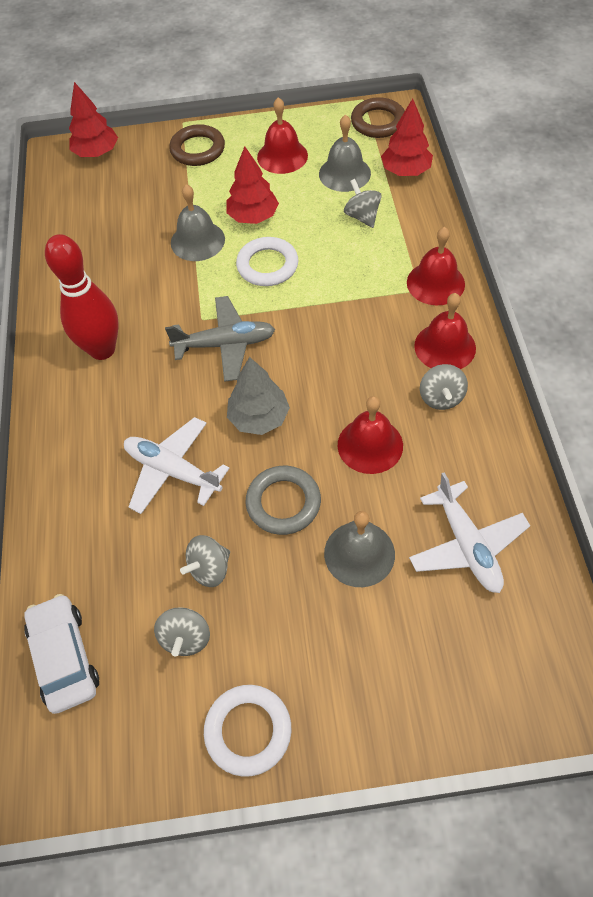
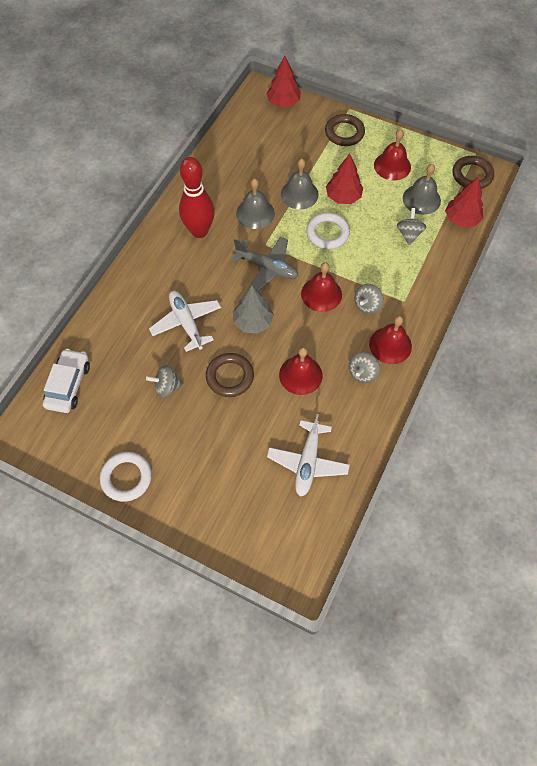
camera: 30 degrees right, 5 degrees up
(186, 638) = (130, 414): grey spinning top -> grey spinning top (367, 305)
(283, 503) = (230, 377): grey ring -> brown ring
(359, 553) = (247, 429): grey bell -> grey bell (255, 213)
(435, 283) = (418, 303): red bell -> red bell (321, 294)

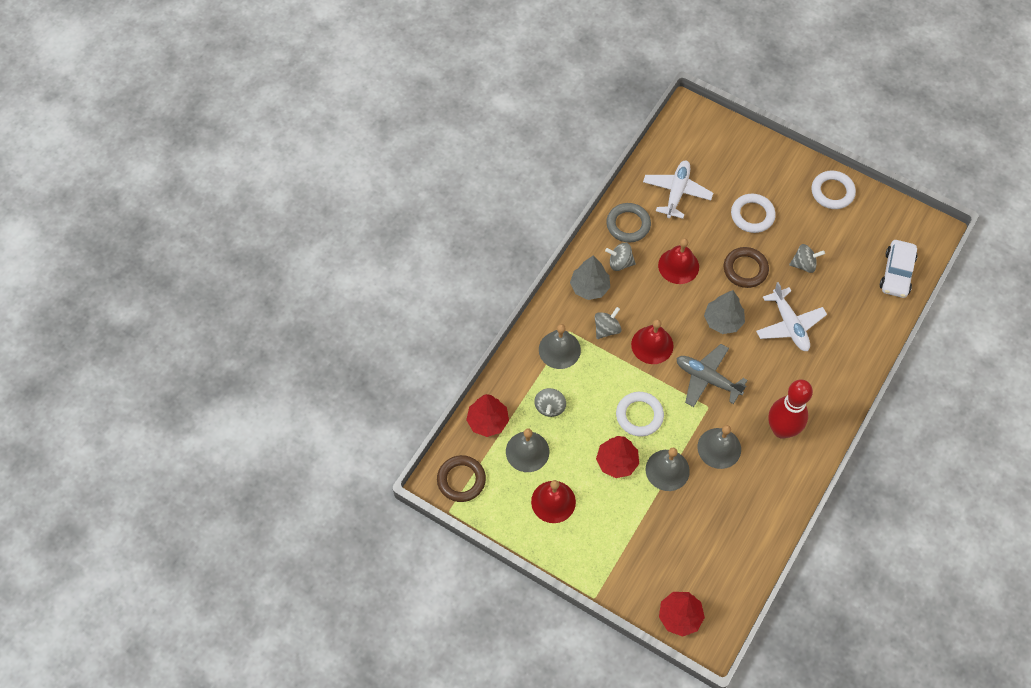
camera: 175 degrees left, 0 degrees up
(221, 440) = (752, 215): none -> white ring
(344, 133) = (605, 558): brown ring -> none
(359, 417) = (628, 225): none -> grey ring
(362, 373) = (620, 263): grey spinning top -> grey spinning top turned 120 degrees counterclockwise
(390, 345) = (589, 287): red bell -> grey tree
(409, 283) = (559, 349): none -> grey bell

